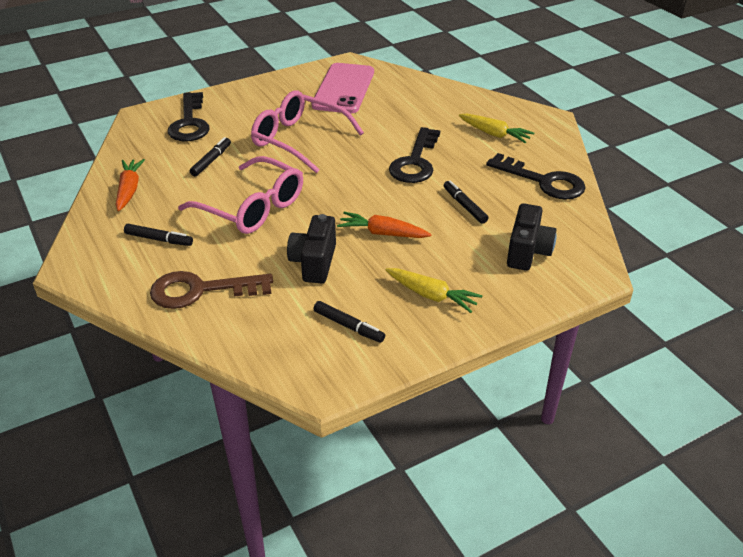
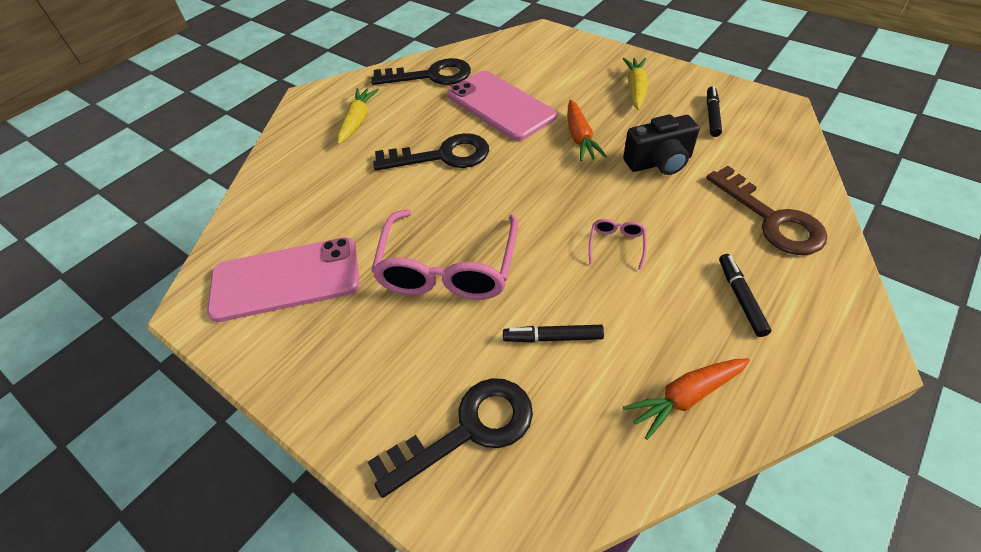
camera: 110 degrees left, 10 degrees up
(252, 207) = (616, 245): pink glasses -> pink glasses, size x0.41
(464, 206) = (500, 105): black marker -> pink phone
(527, 252) = (540, 62): black camera -> none
(543, 181) = (431, 76): black key -> black key turned 75 degrees clockwise

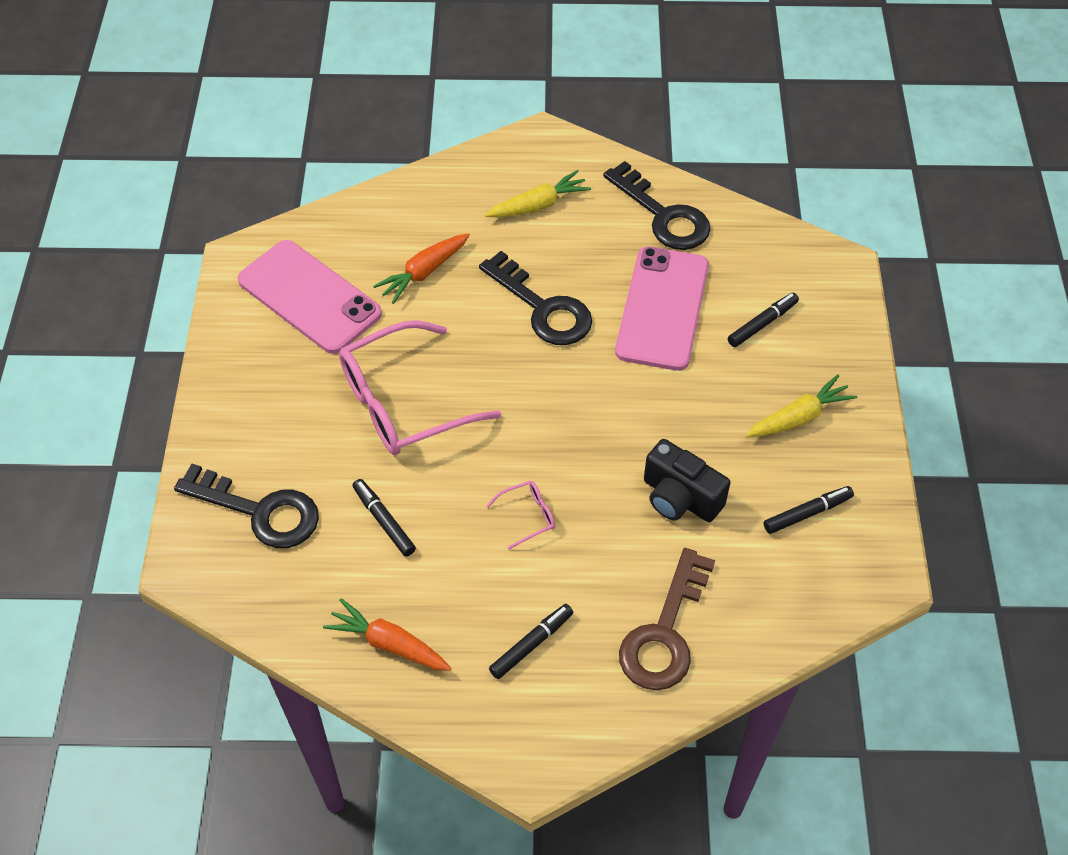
camera: 50 degrees right, 5 degrees up
(553, 74) = (762, 324): none -> black marker
(580, 138) = (665, 408): orange carrot -> orange carrot (423, 272)

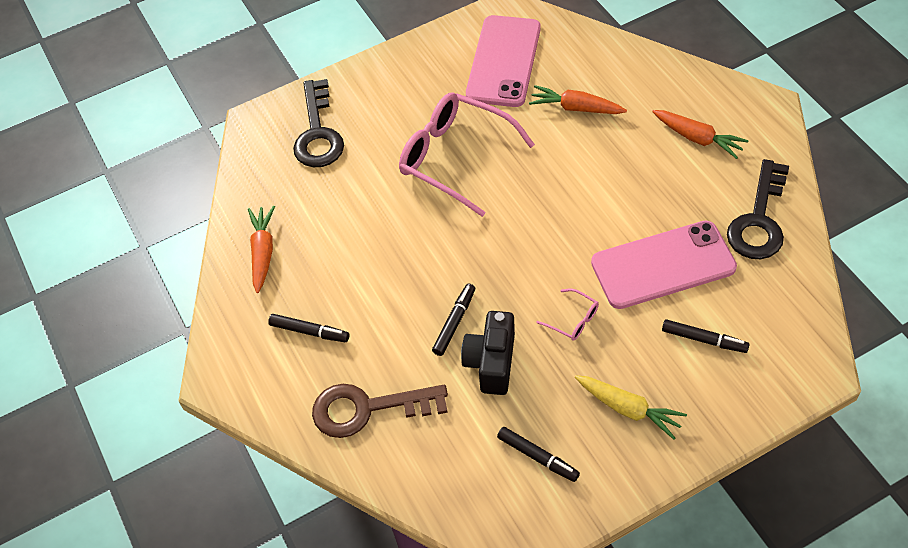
camera: 65 degrees right, 0 degrees up
(384, 521) = (353, 199): black marker -> black marker (454, 322)
(527, 516) = (411, 276): pink glasses -> pink glasses (573, 320)
(538, 205) = (697, 138): yellow carrot -> orange carrot
(543, 308) = (601, 192): black key -> none

